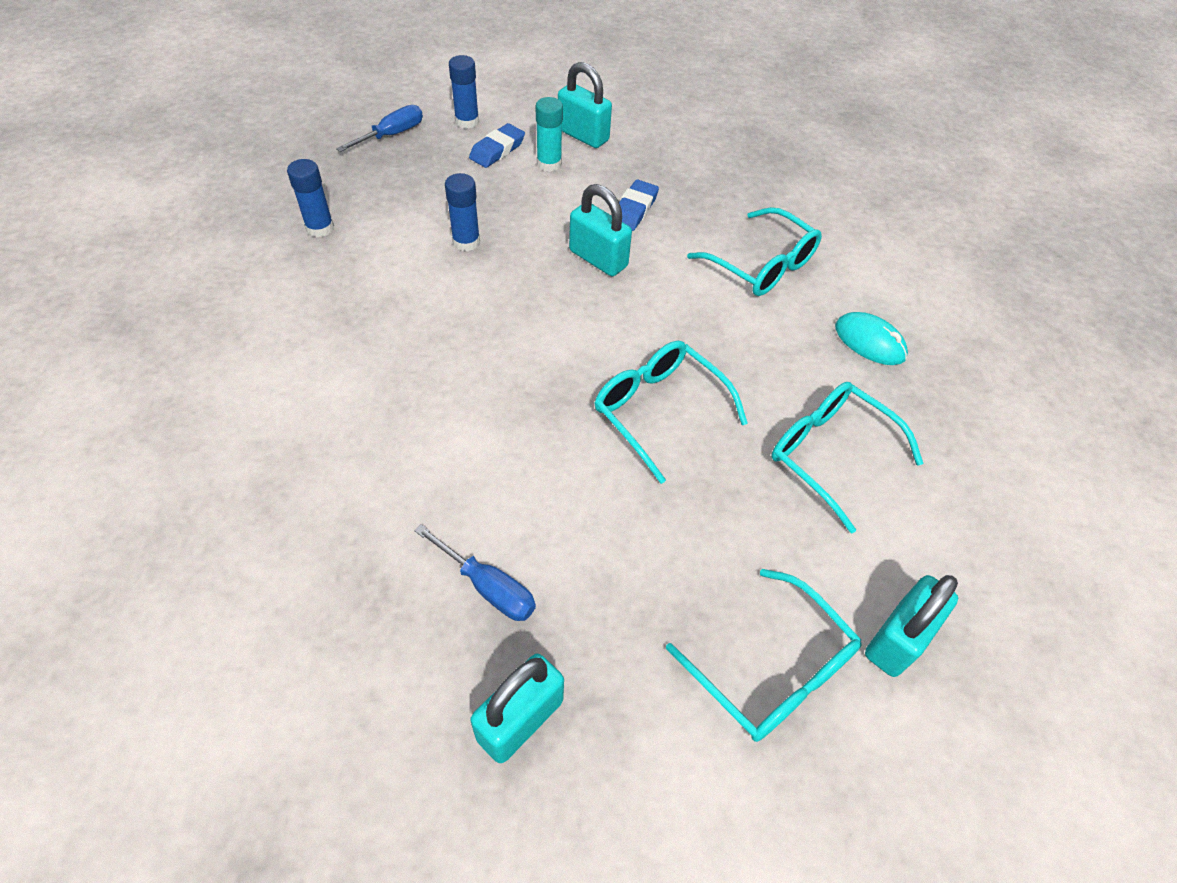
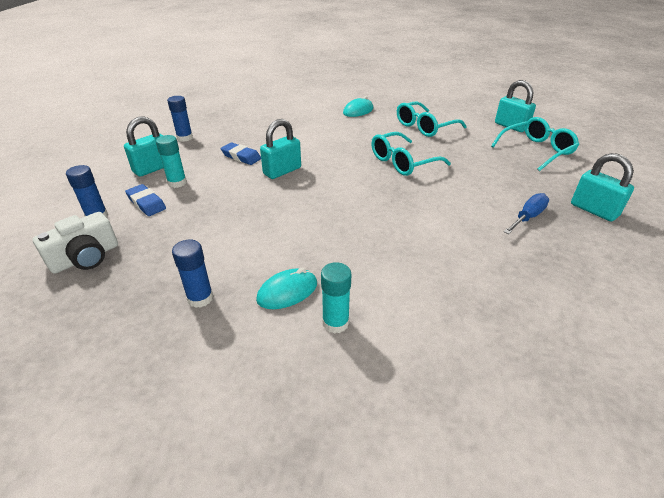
camera: 80 degrees left, 15 degrees down
(268, 338) = (335, 323): none -> turquoise glue stick
(323, 294) = (287, 292): none -> turquoise mouse
(391, 135) = (86, 257): blue screwdriver -> white camera
(466, 242) = (248, 219): blue glue stick -> blue glue stick (185, 138)
(762, 265) = (301, 127): turquoise glasses -> none

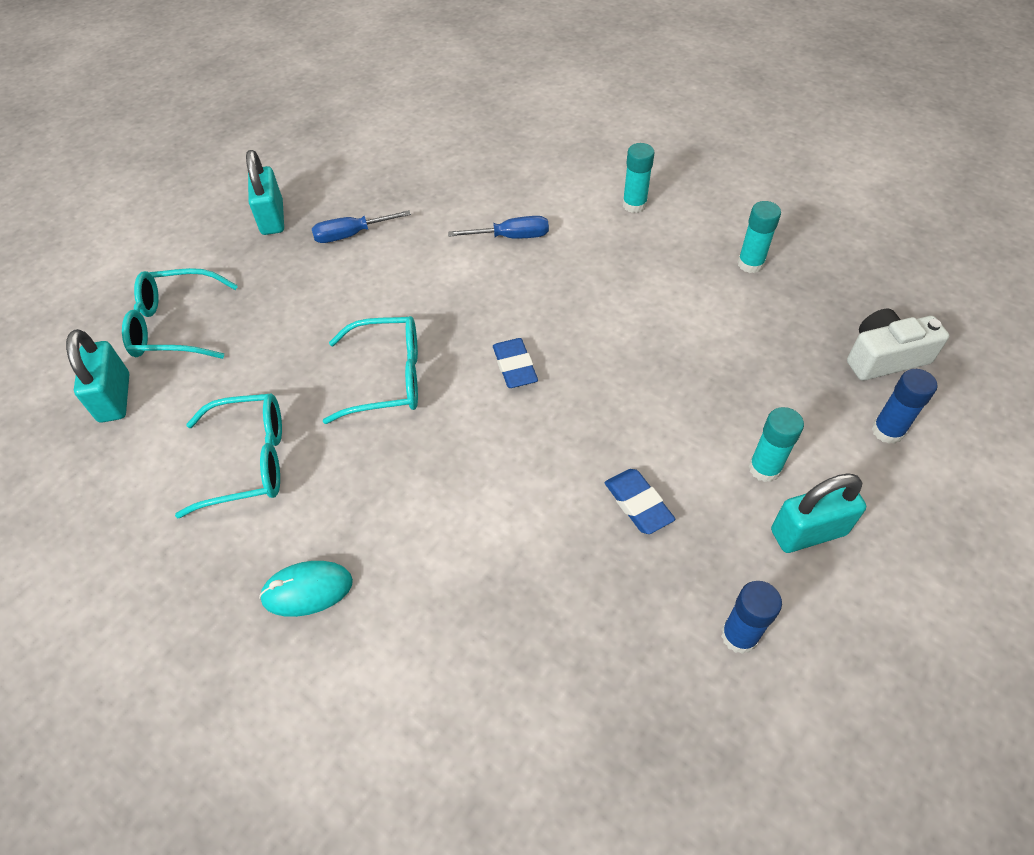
camera: 150 degrees left, 15 degrees up
(146, 203) = (814, 433): blue eraser -> blue eraser (515, 367)
(200, 298) = (750, 264): blue glue stick -> turquoise glue stick
(282, 171) = (584, 431): turquoise padlock -> none
(287, 292) = (663, 243): turquoise mouse -> none
(417, 253) = (511, 237): none -> blue screwdriver

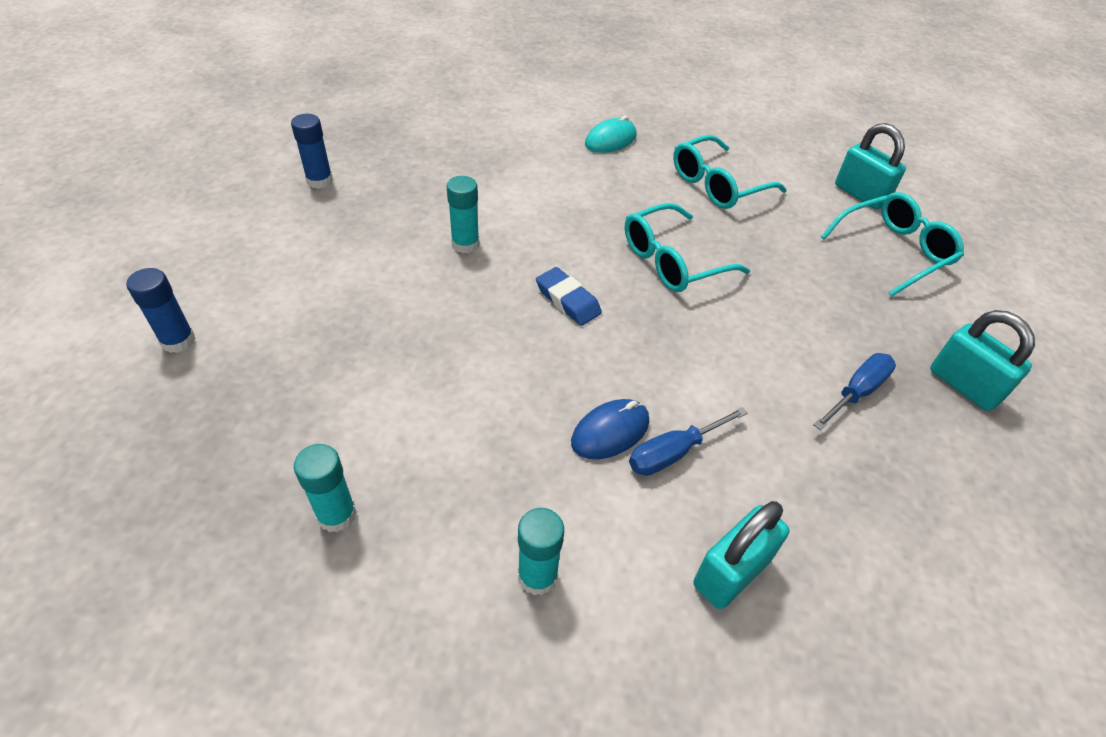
camera: 150 degrees right, 5 degrees down
(546, 260) = (610, 432): none -> blue mouse
(638, 504) = (411, 230): blue eraser -> none
(764, 468) = (305, 279): turquoise glue stick -> turquoise glue stick (465, 244)
(808, 532) = (267, 245): turquoise padlock -> turquoise padlock (731, 572)
(884, 357) = (162, 423): white camera -> none

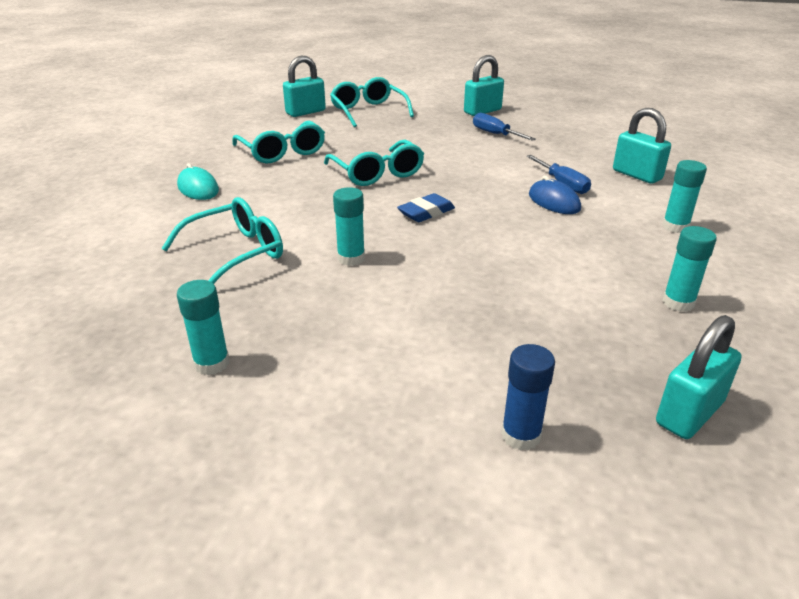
camera: 85 degrees left, 15 degrees down
(155, 466) = (689, 413): none -> turquoise padlock
(319, 181) = (212, 363): blue glue stick -> turquoise glue stick
(480, 175) = (236, 253): none -> turquoise glasses

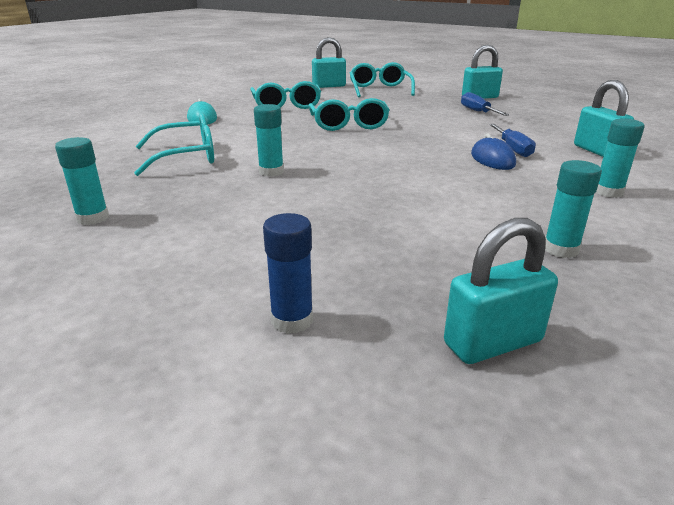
camera: 20 degrees right, 5 degrees down
(426, 212) = (365, 152): blue eraser -> none

